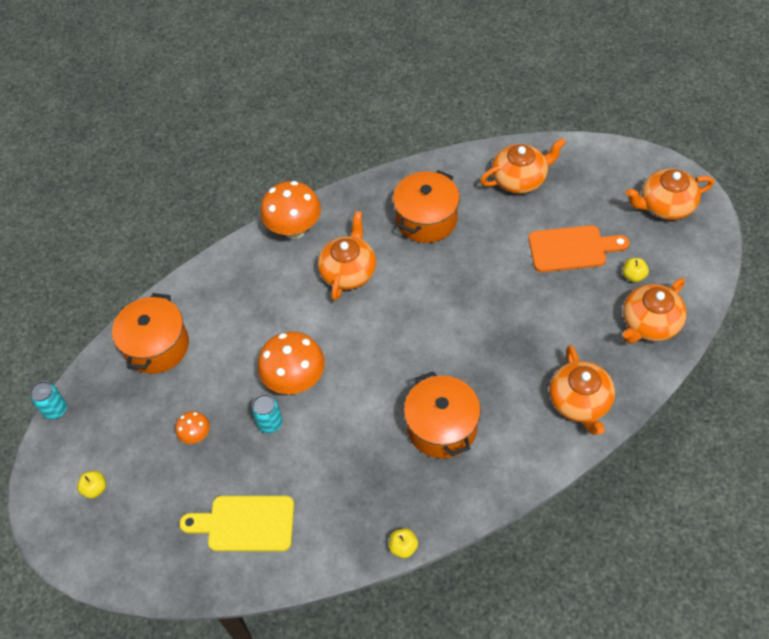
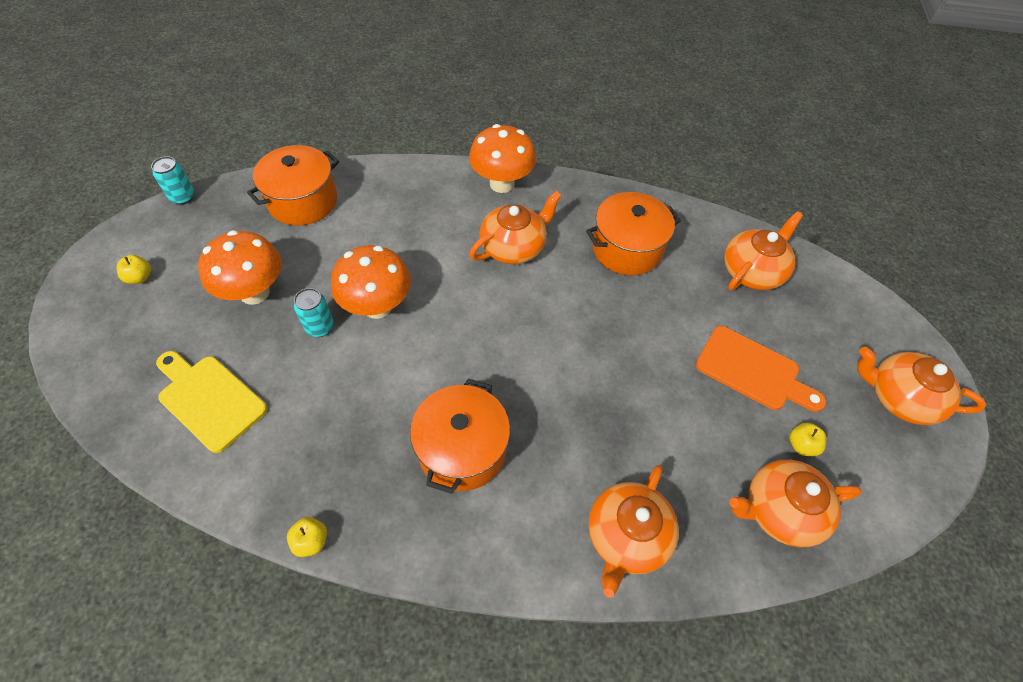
camera: 30 degrees right, 0 degrees up
(196, 435) = (254, 292): orange mushroom -> orange mushroom, size x1.98
(520, 179) = (752, 271): orange teapot -> orange teapot turned 60 degrees counterclockwise

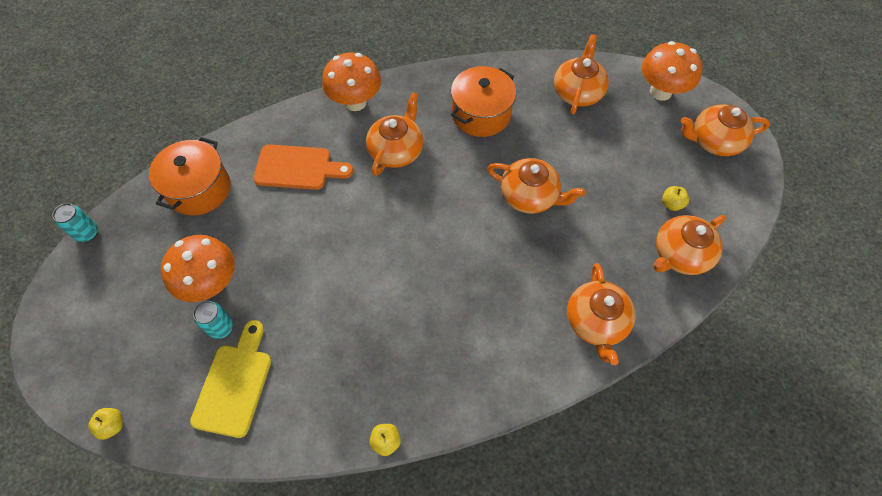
camera: 25 degrees left, 5 degrees up
(140, 277) = (101, 318): yellow apple -> yellow apple (112, 425)
(209, 399) = (235, 384): yellow cutting board -> yellow cutting board turned 90 degrees clockwise
(320, 327) = (285, 285): turquoise can -> turquoise can (221, 327)
(377, 306) = (320, 247): orange mushroom -> orange mushroom (660, 92)
(462, 449) = (452, 321): orange pot -> none
(630, 357) = (529, 196): none -> orange teapot
(753, 370) = (615, 166): orange cutting board -> orange cutting board (298, 168)

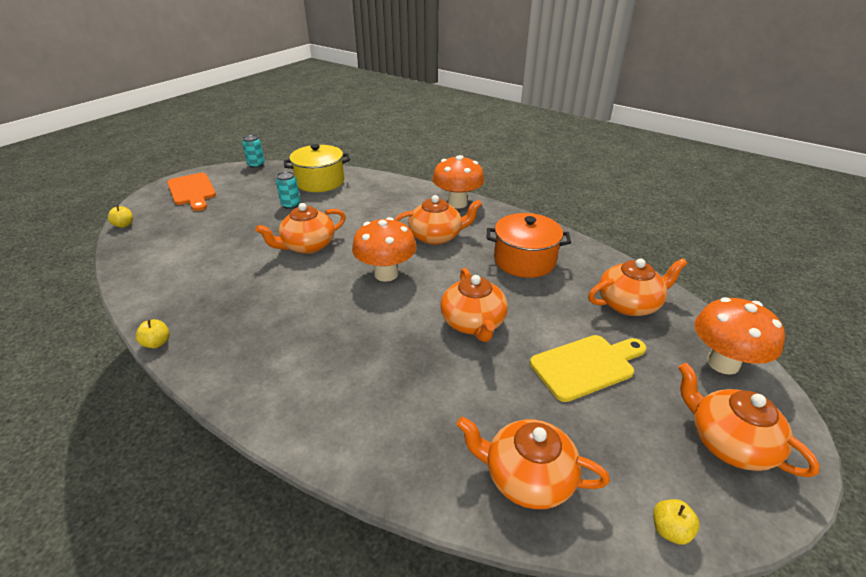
camera: 55 degrees right, 25 degrees down
(199, 189) = (320, 182): orange pot -> yellow pot
(212, 283) = (251, 214): orange mushroom -> orange mushroom (386, 274)
(221, 327) = (219, 231): turquoise can -> turquoise can (291, 205)
(235, 384) = (176, 254): yellow cutting board -> yellow cutting board (586, 366)
(298, 168) = (374, 206): orange cutting board -> orange cutting board (192, 191)
(596, 322) = (370, 434): orange teapot -> orange teapot (307, 246)
(671, 204) = (588, 438): yellow apple -> yellow apple (670, 530)

